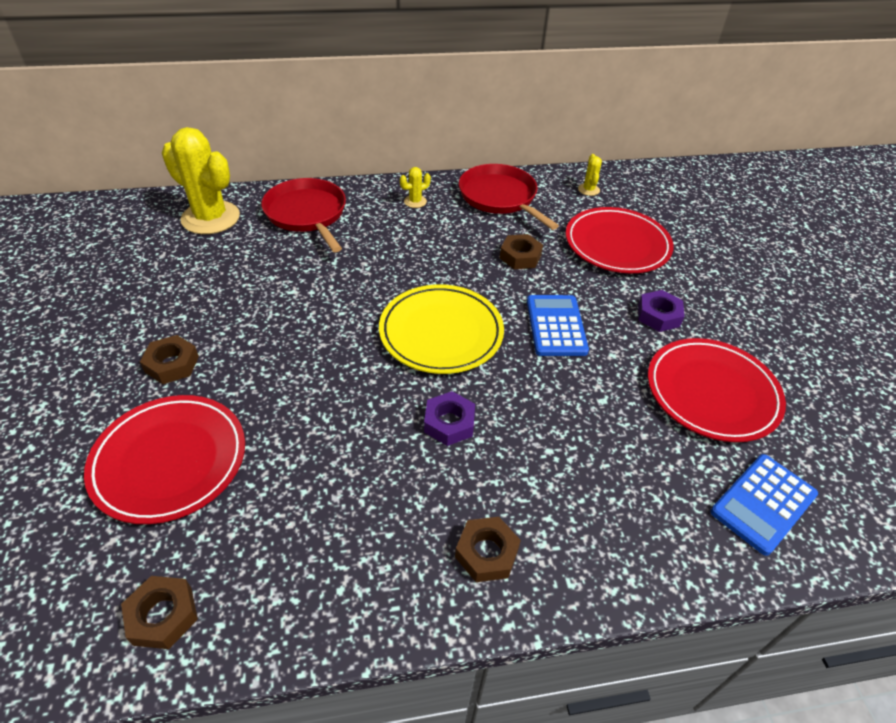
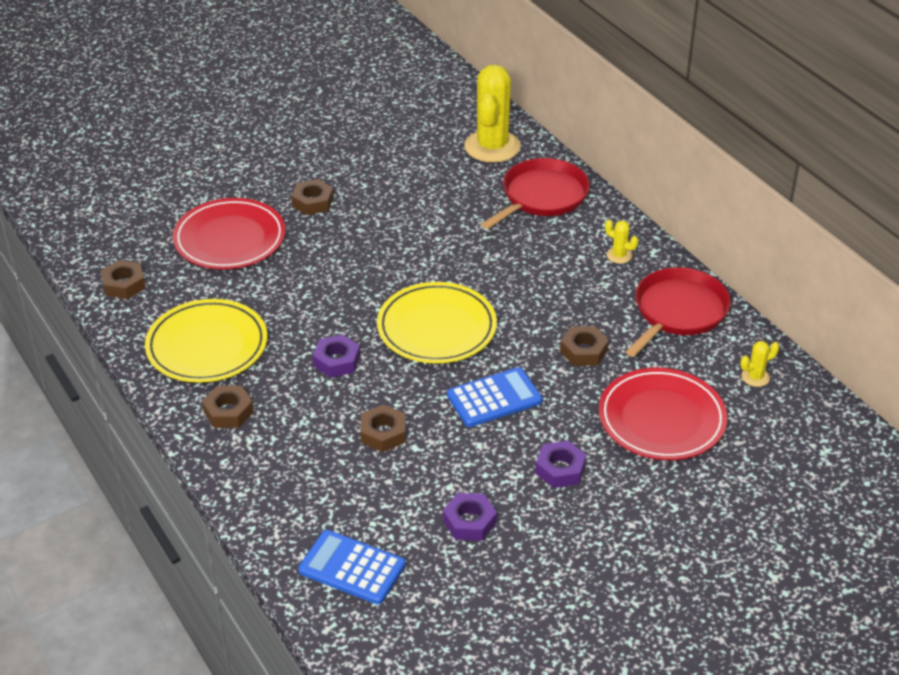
camera: 70 degrees right, 5 degrees down
(355, 543) = (207, 346): none -> yellow plate
(574, 418) = (383, 433): none -> brown nut
(712, 393) = (469, 522): red plate -> purple nut

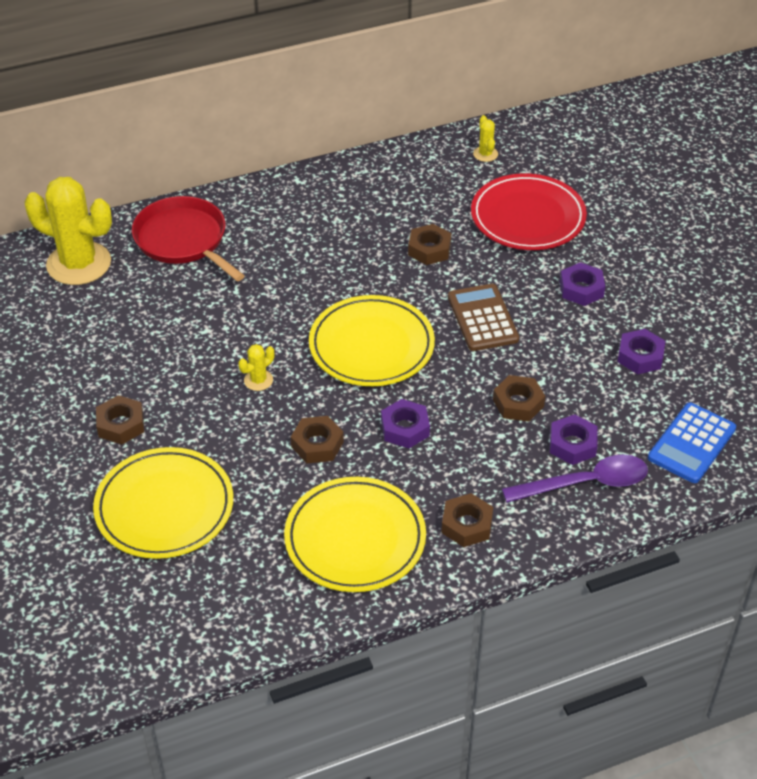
camera: 80 degrees left, 5 degrees up
(124, 284) = (220, 618): brown nut -> brown nut (317, 444)
(230, 239) = (164, 507): red plate -> yellow plate
(287, 488) = (585, 483): none -> purple spoon
(335, 476) = (572, 444): none -> purple nut
(494, 398) = (482, 318): blue calculator -> brown calculator
(619, 255) = (297, 203): yellow cactus -> yellow cactus (258, 380)
(678, 312) = (390, 181): red pan -> none

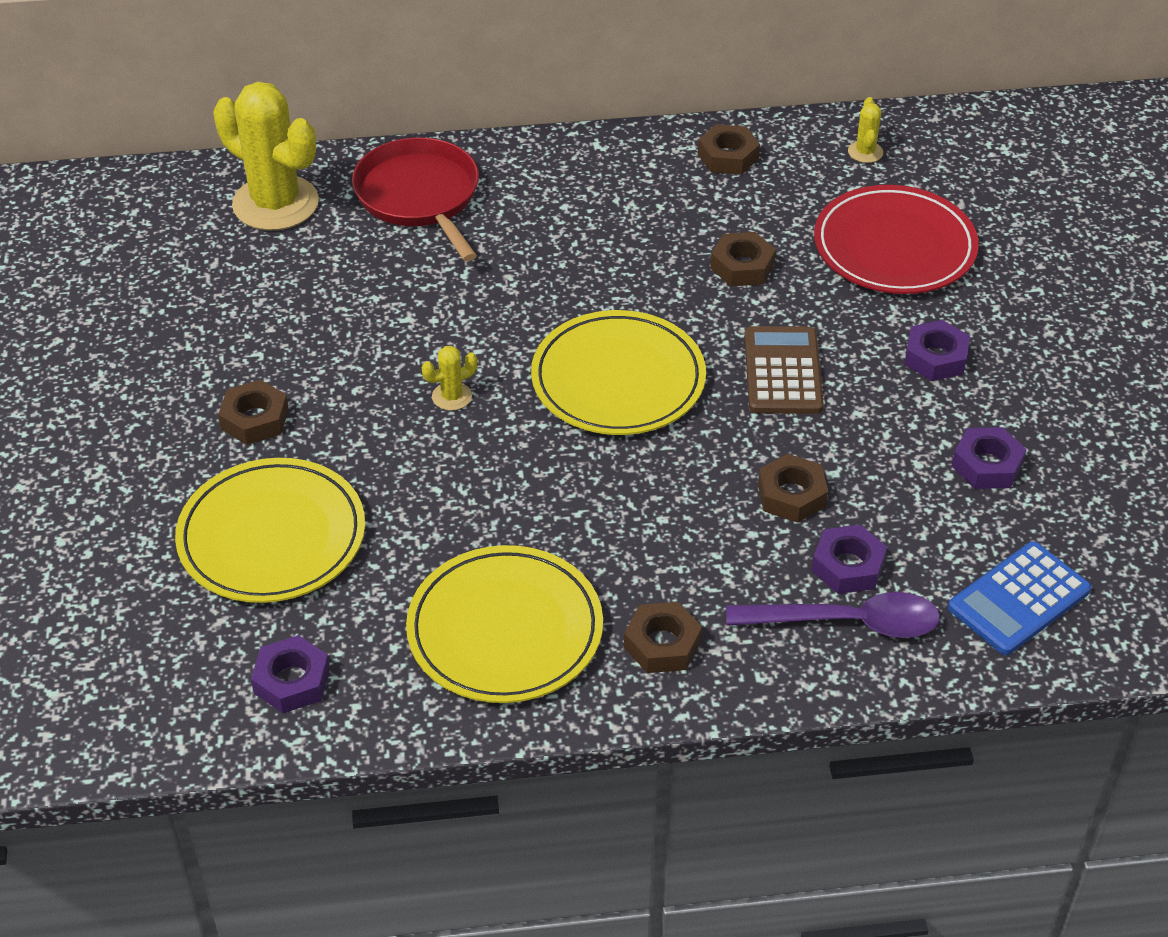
camera: 15 degrees right, 0 degrees up
(317, 444) = (499, 496): brown nut -> brown nut (728, 156)
(405, 428) = (624, 498): purple nut -> purple nut (292, 681)

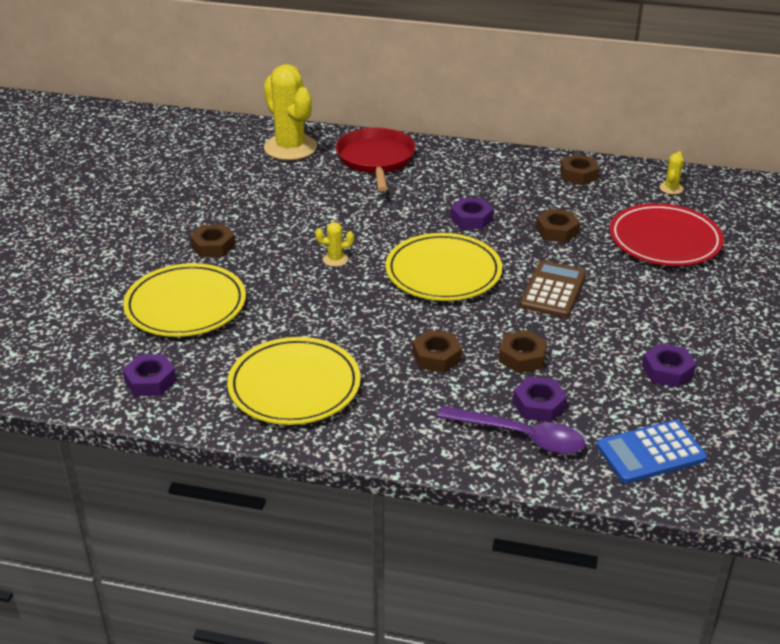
camera: 20 degrees right, 10 degrees down
(662, 644) = (390, 418): brown nut -> brown nut (436, 357)
(935, 357) = (662, 304): purple nut -> purple nut (471, 219)

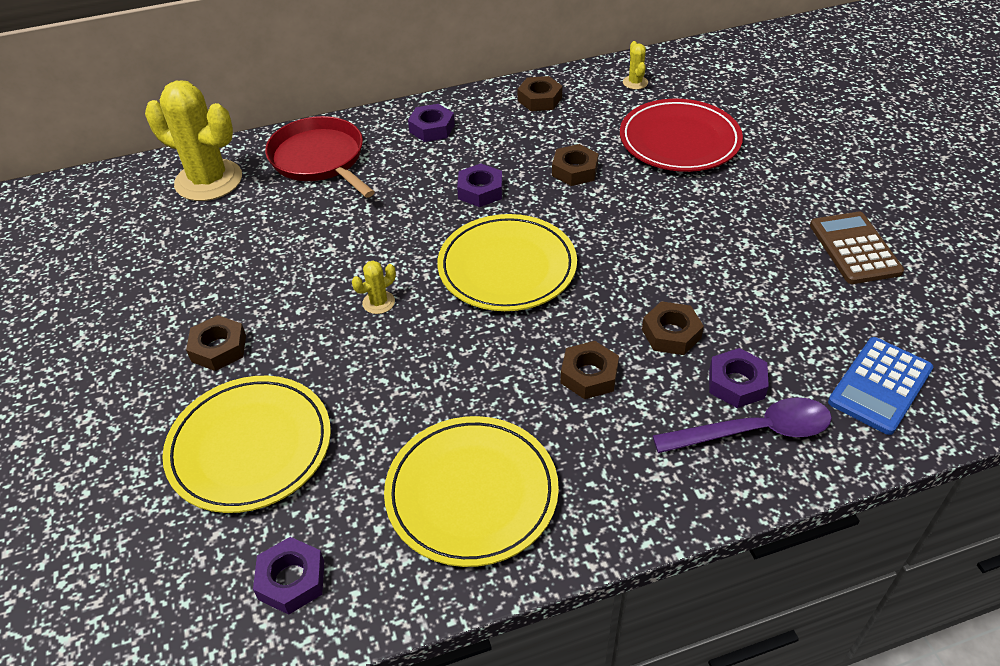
camera: 30 degrees left, 10 degrees up
(553, 290) = (630, 240): brown calculator -> brown calculator (854, 248)
(667, 371) = (810, 284): purple nut -> purple nut (432, 128)

